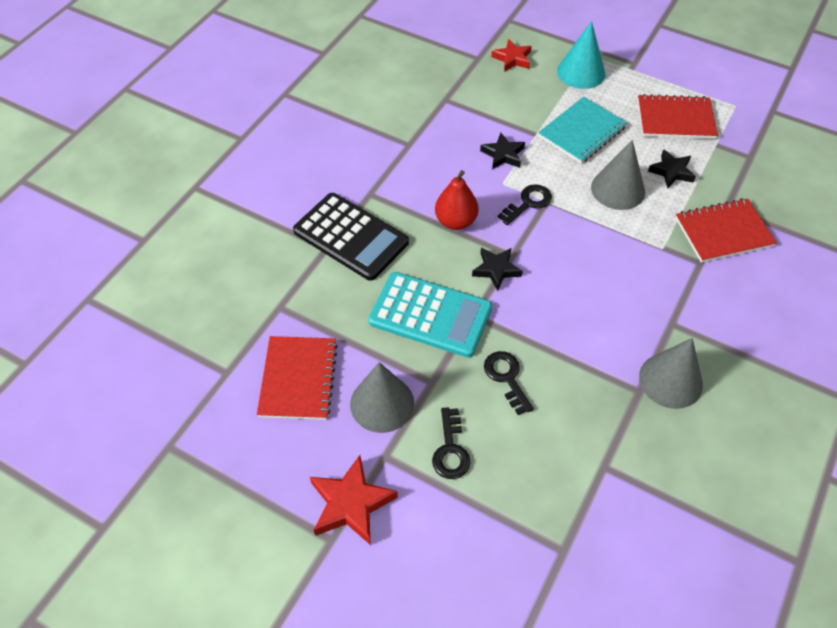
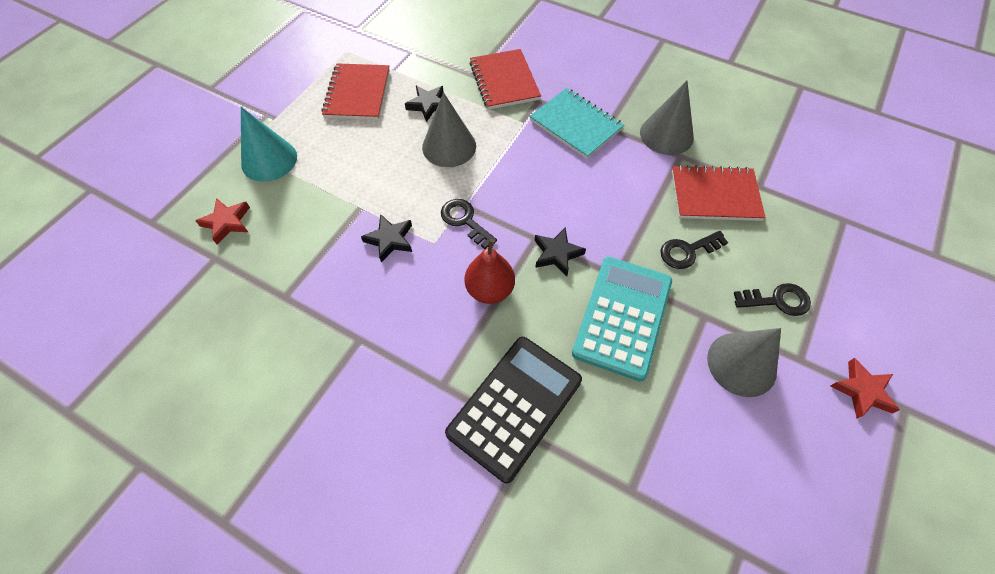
camera: 90 degrees left, 5 degrees up
(298, 379) = (731, 457): red notebook -> red notebook (715, 195)
(351, 504) = (862, 391): red star -> red star, size x0.67
(582, 132) = (364, 167): turquoise notebook -> turquoise notebook (576, 125)

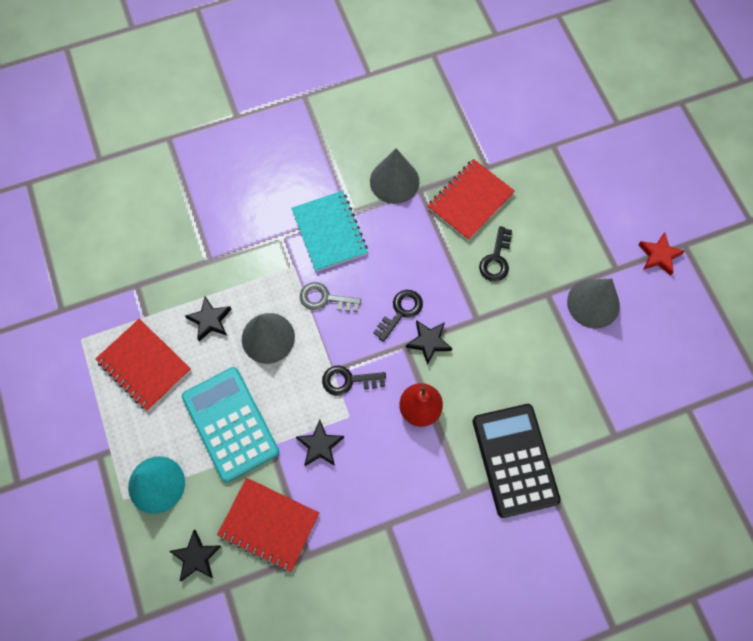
camera: 50 degrees left, 10 degrees up
(227, 222) = (196, 557): red star -> black star
(504, 81) = (237, 244): red notebook -> red notebook (269, 524)
(518, 158) = (325, 298): none -> grey key
(576, 125) = (330, 232): turquoise notebook -> turquoise notebook turned 75 degrees clockwise
(622, 317) = (508, 342): turquoise calculator -> turquoise calculator (230, 424)
(777, 300) = (572, 242): black key -> black key (401, 312)

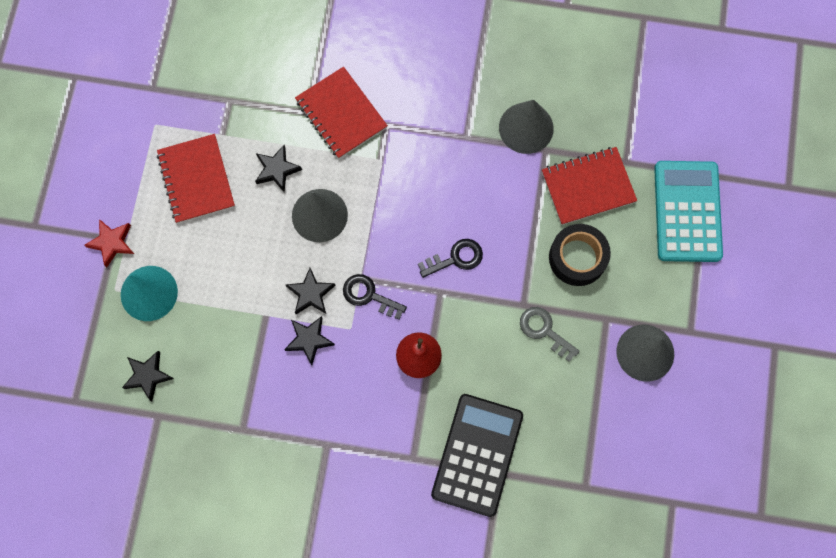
camera: 30 degrees right, 5 degrees up
(230, 424) = (242, 275): turquoise calculator -> turquoise calculator (687, 211)
(269, 524) = (224, 384): red notebook -> red notebook (341, 114)
(325, 298) = (392, 207): grey key -> grey key (544, 330)
(330, 232) = (434, 145): turquoise notebook -> none
(428, 342) = (464, 301): black star -> black star (311, 293)
(496, 259) = (577, 258): black key -> black tape
(659, 255) = (741, 342): red star -> red star (112, 243)

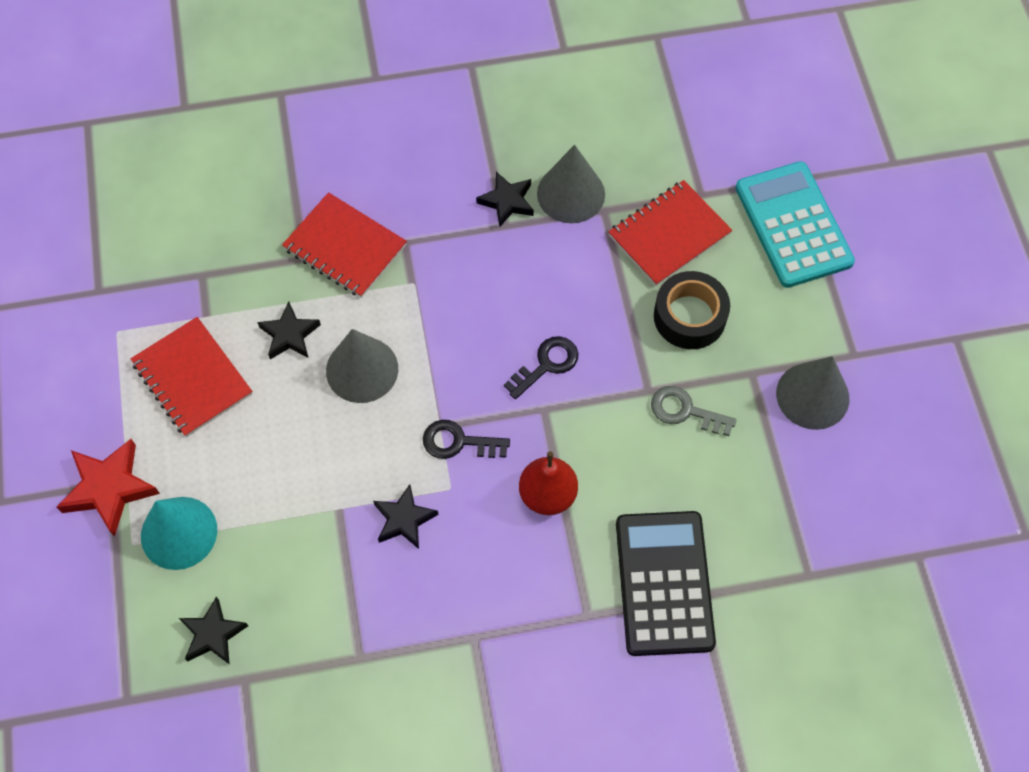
camera: 20 degrees left, 10 degrees down
(112, 243) = (109, 488): red star -> red star, size x1.50
(311, 293) = (385, 464): black star -> black star (507, 201)

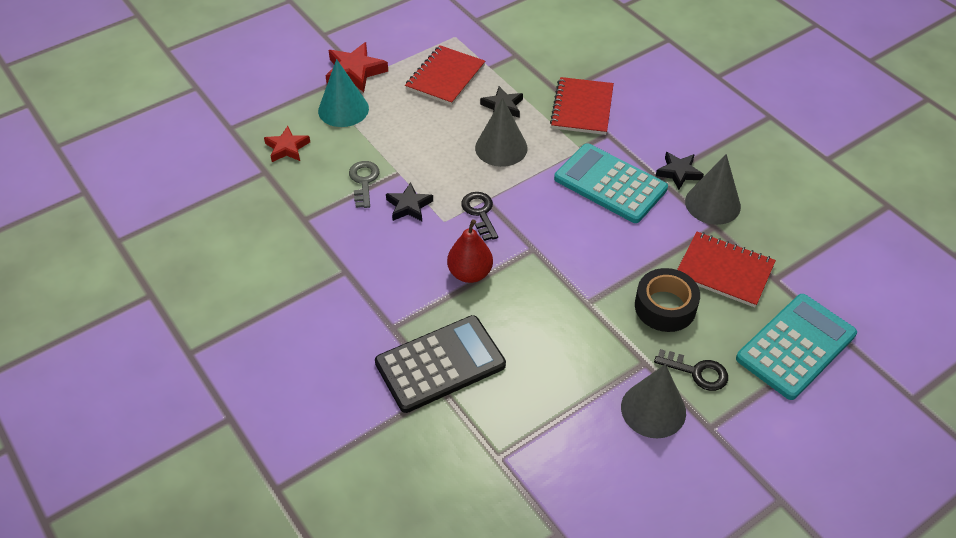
camera: 65 degrees right, 15 degrees down
(213, 634) = (287, 148): black star -> red star
(487, 280) = (610, 184): none -> turquoise calculator
(546, 364) = (568, 238): black key -> black key (697, 372)
(685, 411) = (585, 330): grey key -> grey key (364, 181)

